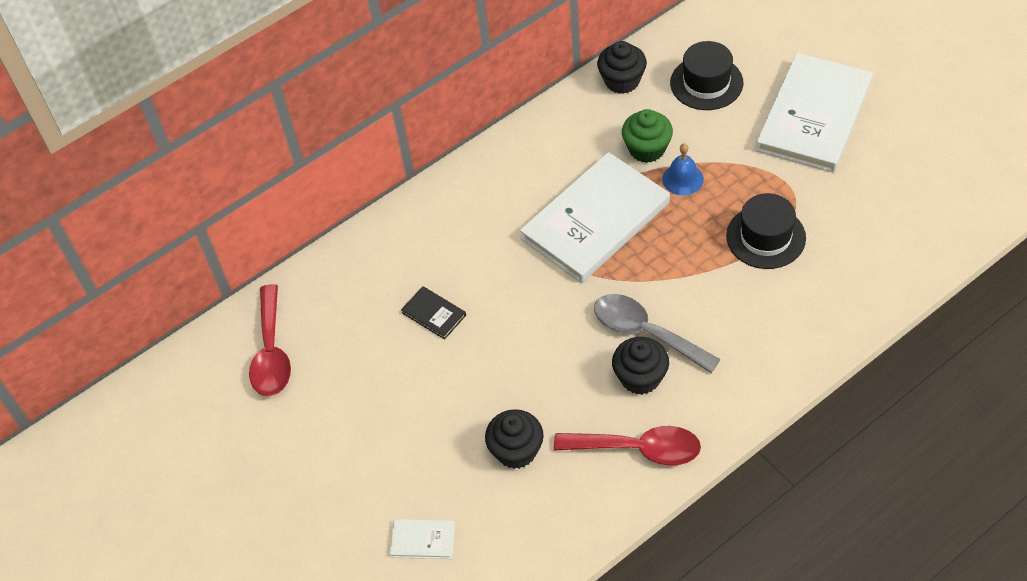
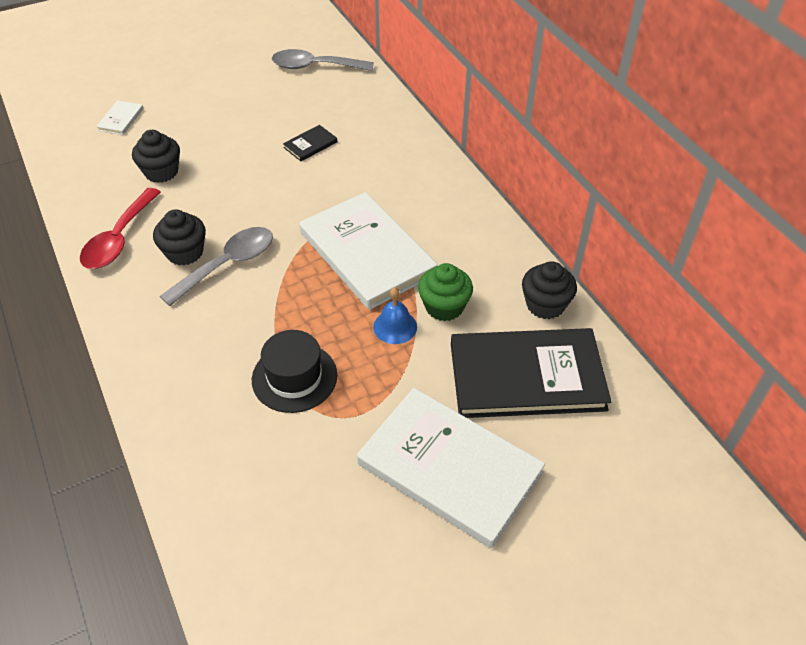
camera: 95 degrees right, 5 degrees down
(271, 352) = (315, 67): red spoon -> grey spoon
(706, 83) = (526, 376): black hat -> black book

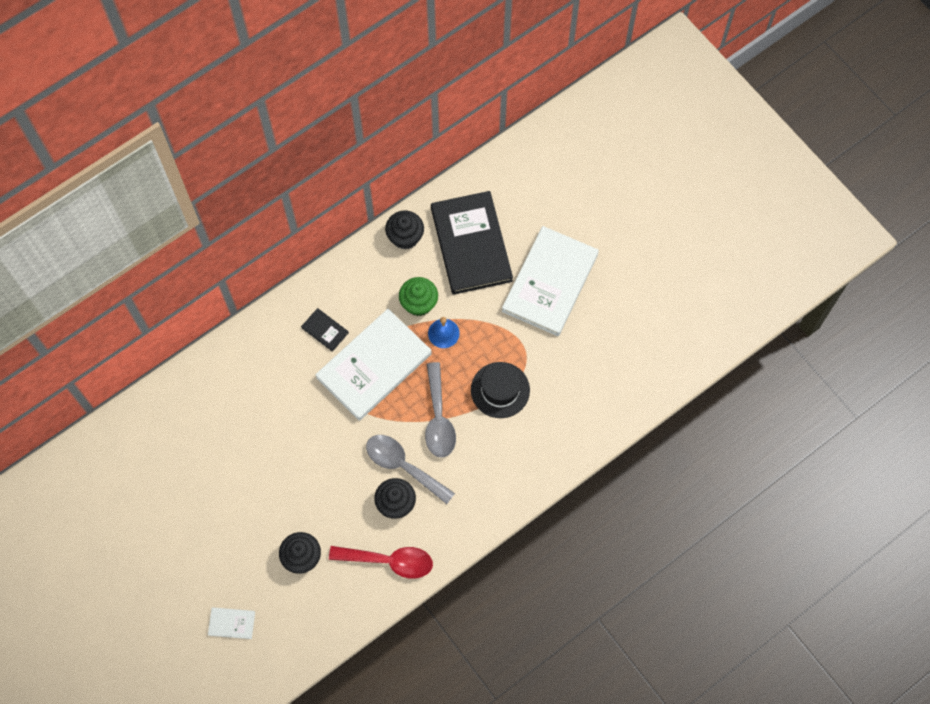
camera: 100 degrees left, 20 degrees up
(310, 145) = (247, 439): black book -> black book (325, 330)
(315, 67) = (124, 464): grey spoon -> grey spoon (438, 418)

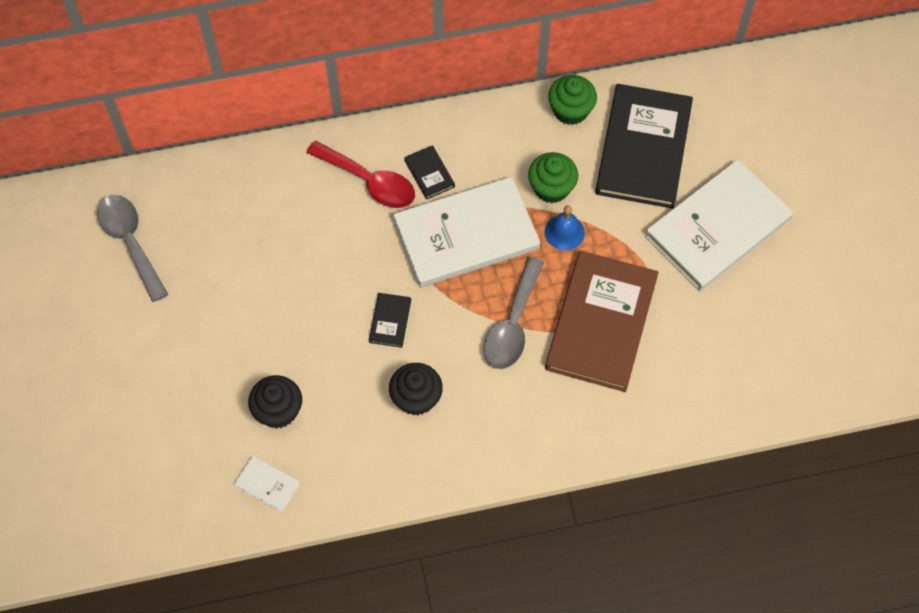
camera: 25 degrees right, 5 degrees down
(232, 623) = (162, 449): white book -> white book (267, 484)
(350, 455) = (390, 321): none -> black book
(388, 561) = (375, 460): red spoon -> red spoon (369, 181)
(403, 466) = (445, 360): grey spoon -> grey spoon (131, 242)
(405, 237) = (570, 110): black cupcake -> green cupcake
(500, 390) = (601, 323): black hat -> brown book

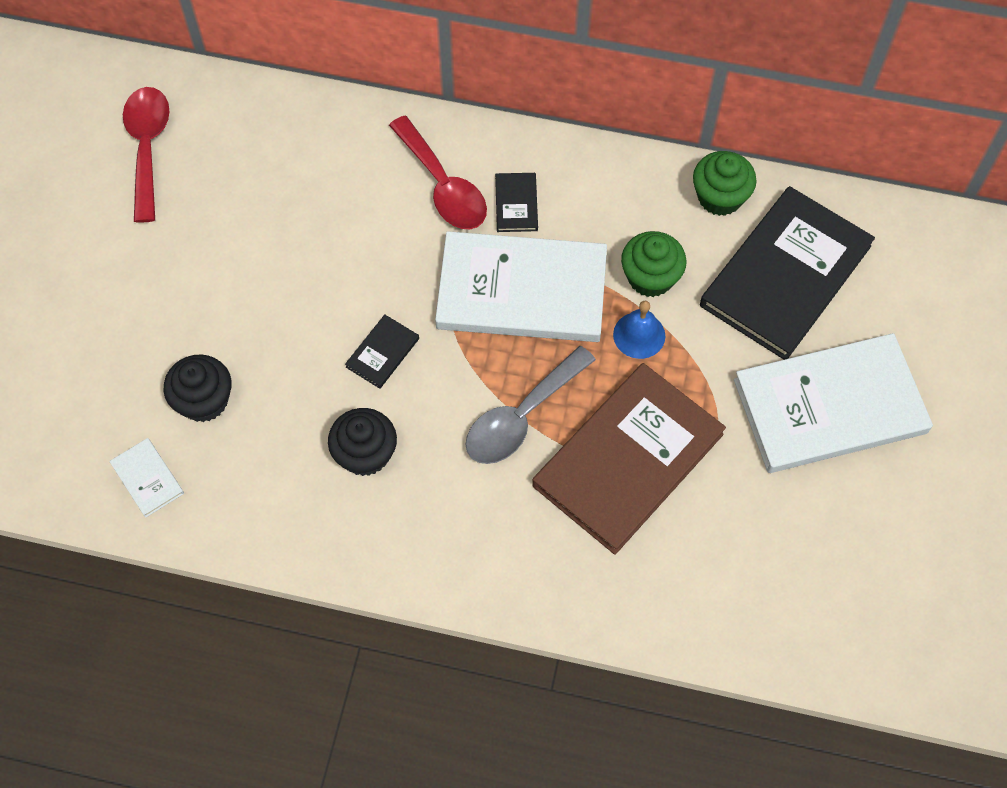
camera: 25 degrees right, 0 degrees up
(131, 242) = (148, 148): grey spoon -> red spoon

